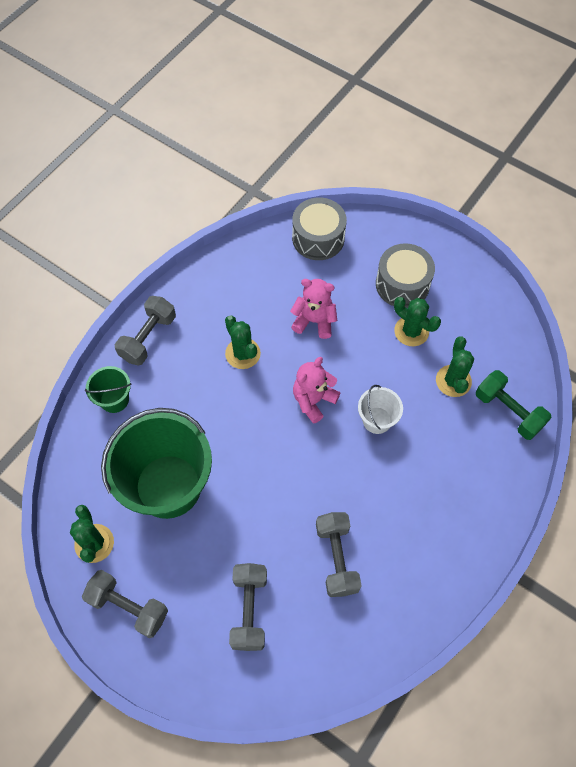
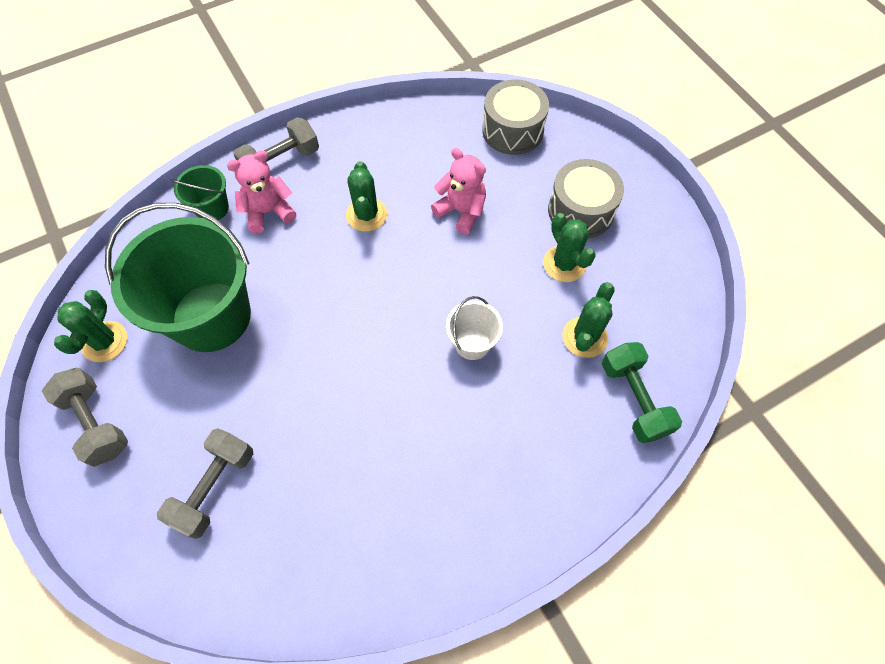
camera: 25 degrees right, 0 degrees up
(313, 400) = (414, 292): pink teddy bear -> pink teddy bear (268, 212)
(336, 558) = (342, 475): grey dumbbell -> none

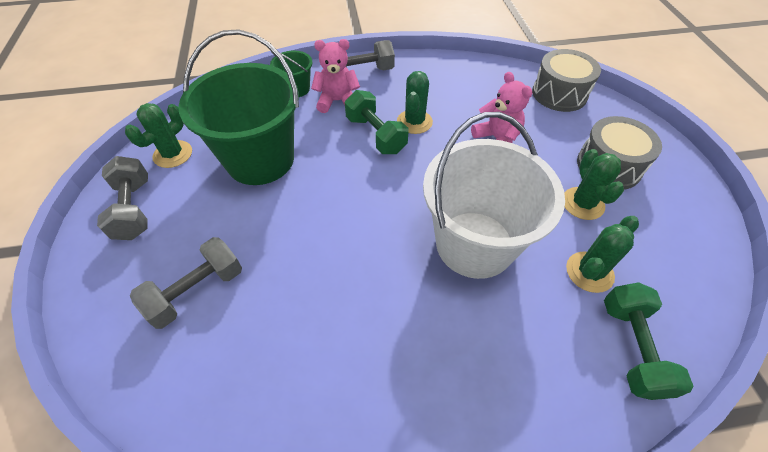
camera: 20 degrees right, 10 degrees down
(329, 245) = (376, 135): none -> green dumbbell
(472, 343) = (474, 244): white bucket -> white bucket, size x2.20

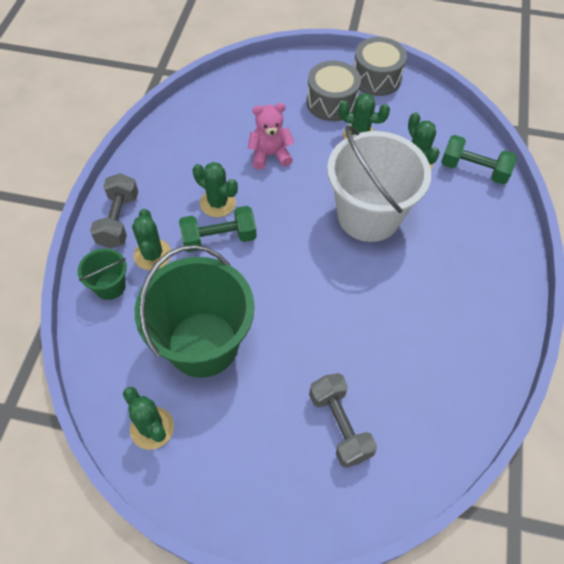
camera: 70 degrees left, 5 degrees up
(134, 209) = (217, 474): grey dumbbell -> none
(337, 101) = (152, 255): pink teddy bear -> green cactus
(559, 94) = (239, 89): grey drum -> grey drum (376, 78)

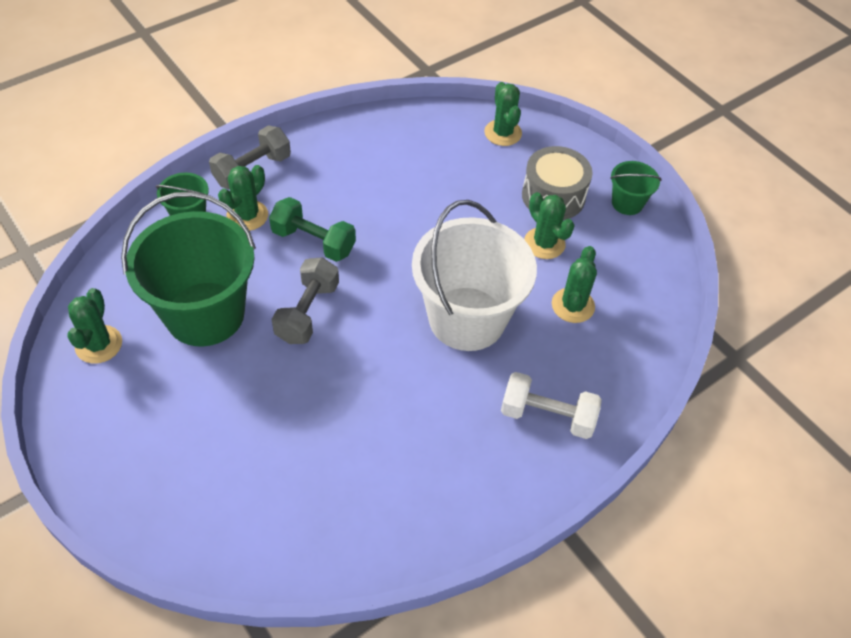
camera: 40 degrees right, 5 degrees down
(217, 203) = (346, 212): green cactus -> green cactus (503, 133)
(270, 155) = (438, 203): pink teddy bear -> none
(339, 425) = (234, 465): grey dumbbell -> grey dumbbell (307, 312)
(376, 78) = (627, 203): grey drum -> green bucket
(474, 170) = (626, 355): green dumbbell -> none
(475, 239) = (547, 416): none -> white dumbbell

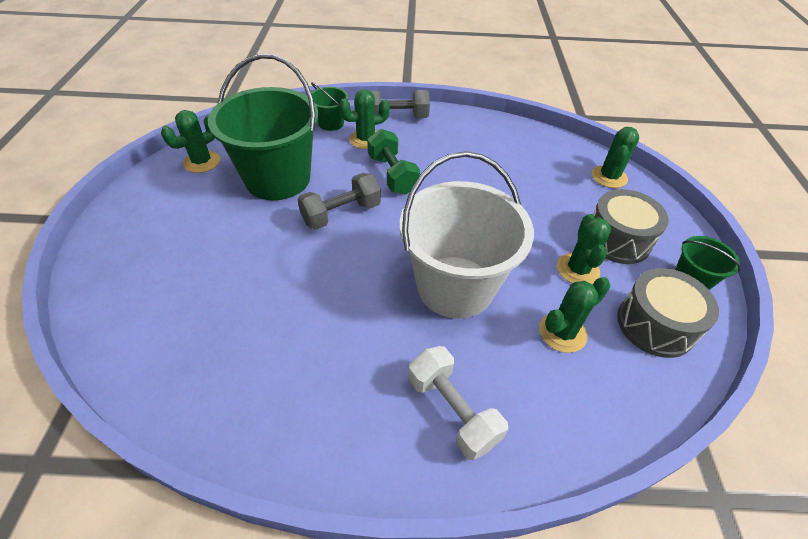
camera: 40 degrees right, 5 degrees down
(628, 257) = (655, 325): none -> grey drum

